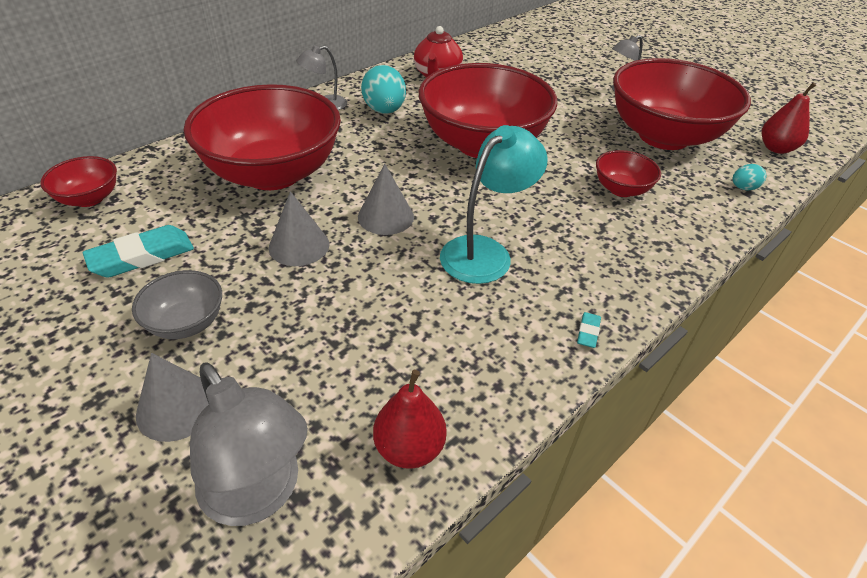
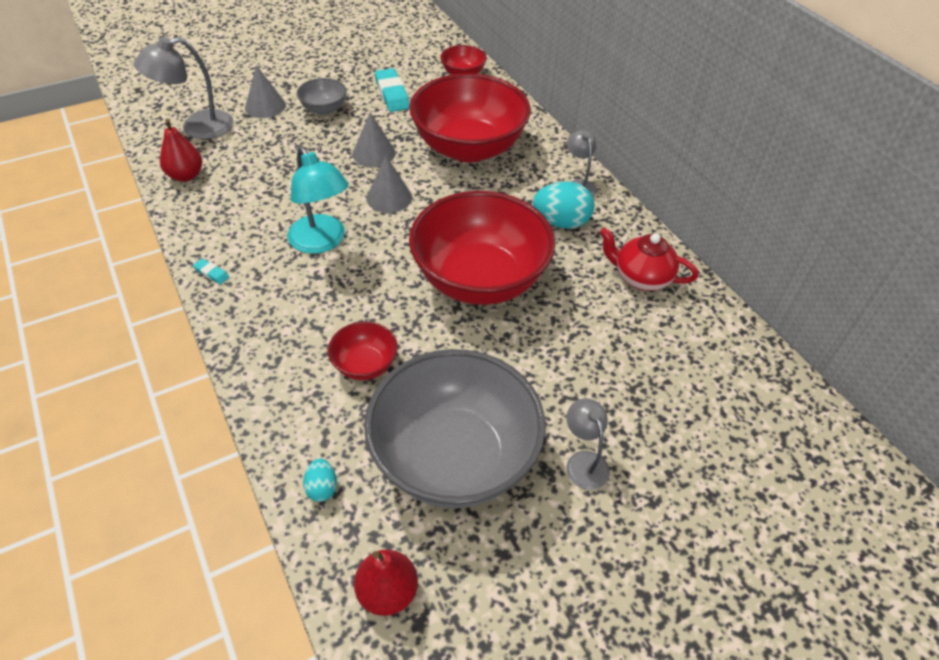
camera: 105 degrees right, 5 degrees up
(663, 136) = (454, 457): red bowl -> grey bowl

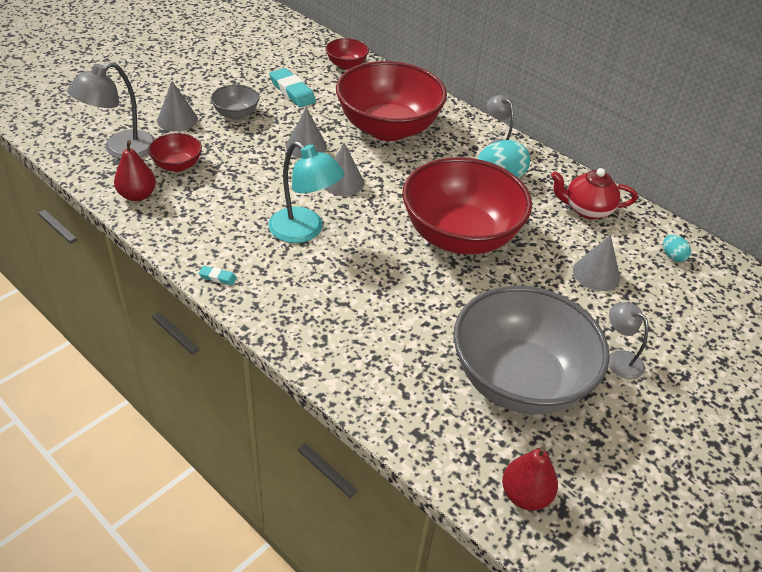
camera: 20 degrees left, 5 degrees down
(322, 488) = (425, 431): turquoise egg -> turquoise egg (672, 256)
(365, 365) = (403, 325): red bowl -> red bowl (177, 165)
(611, 354) = (596, 274): none -> grey cone

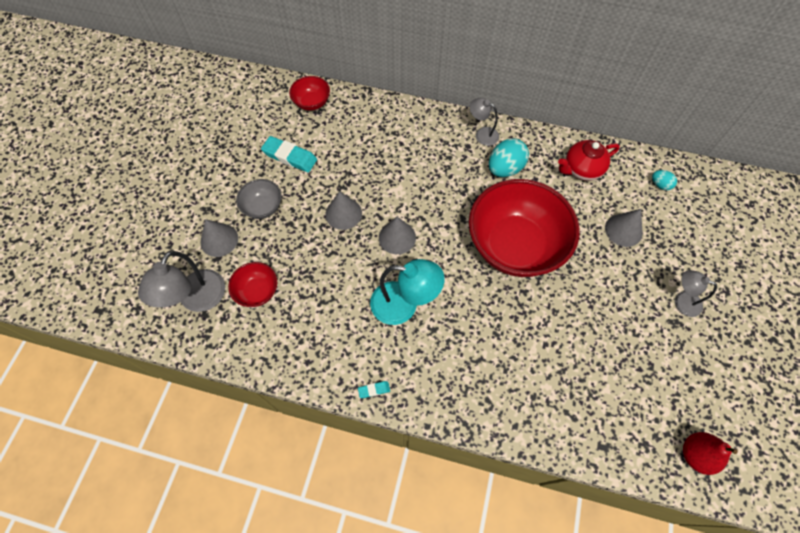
camera: 25 degrees left, 20 degrees up
(137, 195) = (250, 342): red pear -> none
(388, 128) = (392, 159): red bowl -> none
(519, 380) = (634, 359): grey bowl -> none

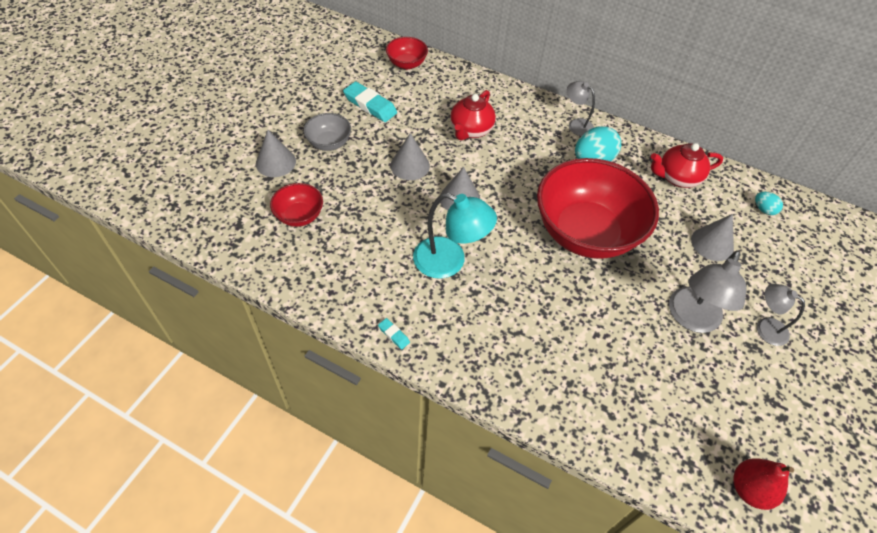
camera: 10 degrees right, 10 degrees down
(197, 300) = (236, 210): grey lamp -> grey lamp (691, 319)
(374, 390) = (394, 335): turquoise eraser -> turquoise eraser turned 45 degrees clockwise
(389, 163) = (470, 130): none -> red teapot

